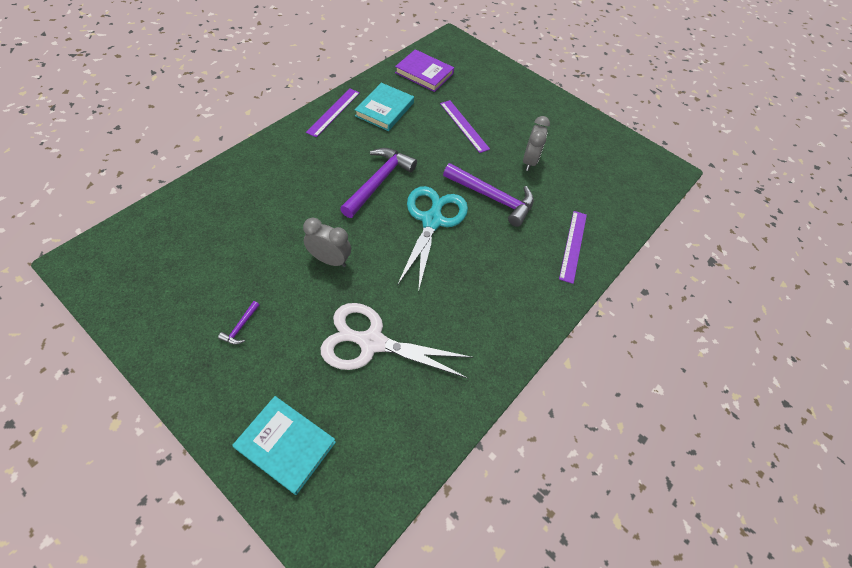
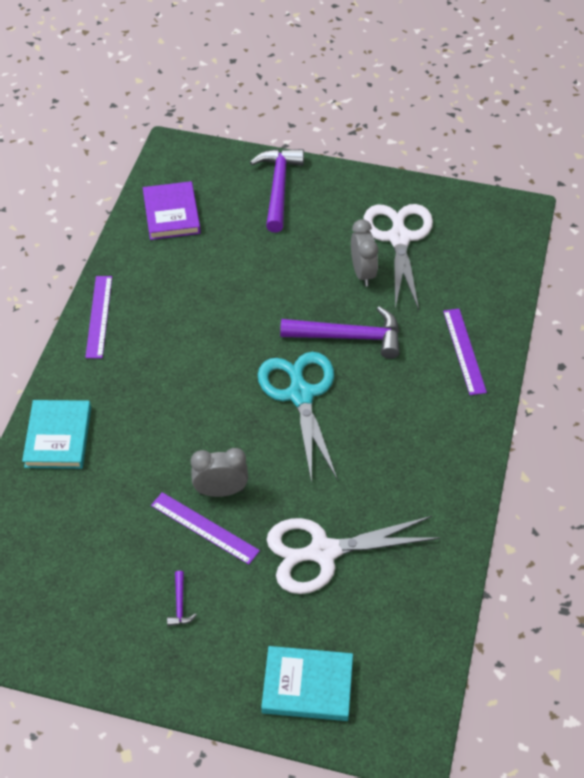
camera: 20 degrees left, 5 degrees down
(379, 181) = (212, 377): purple hammer -> purple hammer (278, 187)
(384, 109) = (157, 284): turquoise book -> turquoise book (58, 437)
(424, 73) = (171, 214): purple book -> purple book turned 75 degrees clockwise
(464, 126) = (263, 262): purple ruler -> purple ruler (204, 528)
(569, 150) = (399, 238): none -> white scissors

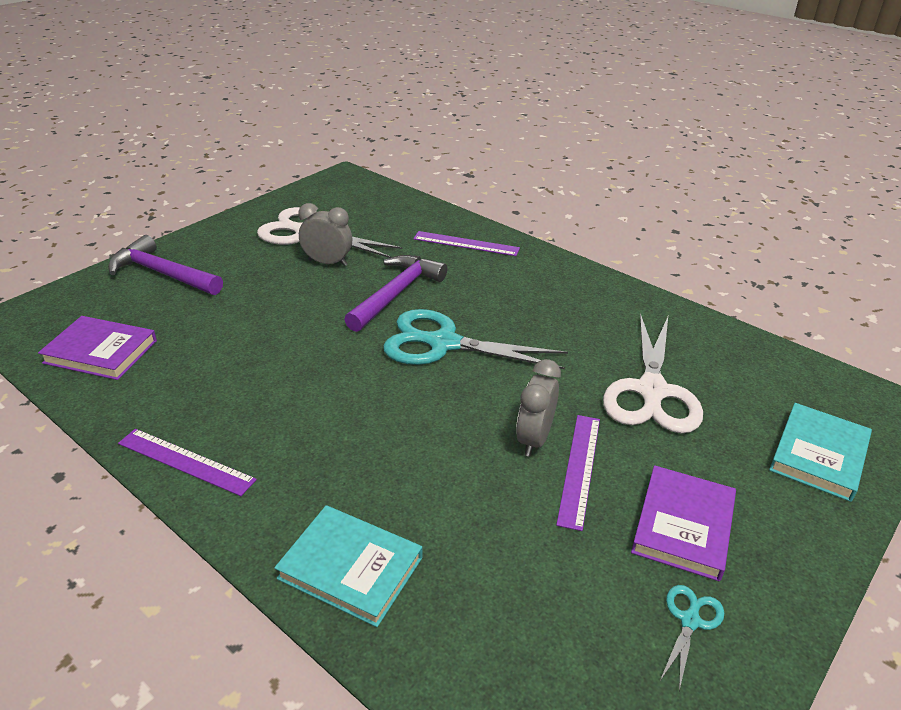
camera: 65 degrees left, 15 degrees down
(99, 624) = (690, 620): none -> turquoise scissors
(180, 604) = (683, 525): purple hammer -> purple book
(204, 528) = (579, 469): purple ruler -> purple ruler turned 45 degrees counterclockwise

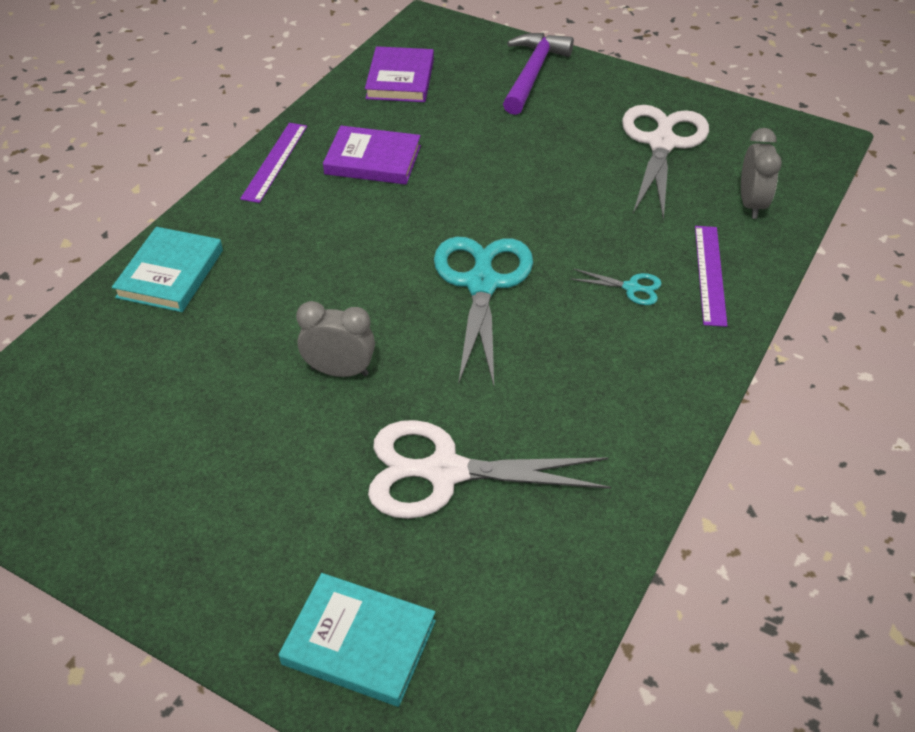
camera: 80 degrees right, 10 degrees up
(328, 263) = (605, 171): grey clock -> grey clock (751, 204)
(397, 293) = (566, 233): purple hammer -> none
(579, 469) = (301, 409): purple ruler -> none
(683, 525) = (231, 495): purple book -> purple book (373, 160)
(690, 620) = (117, 495): turquoise scissors -> turquoise scissors (631, 288)

